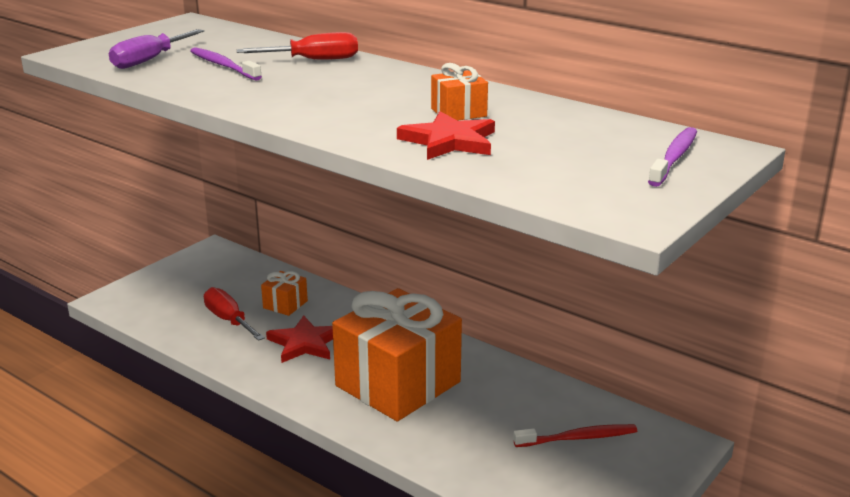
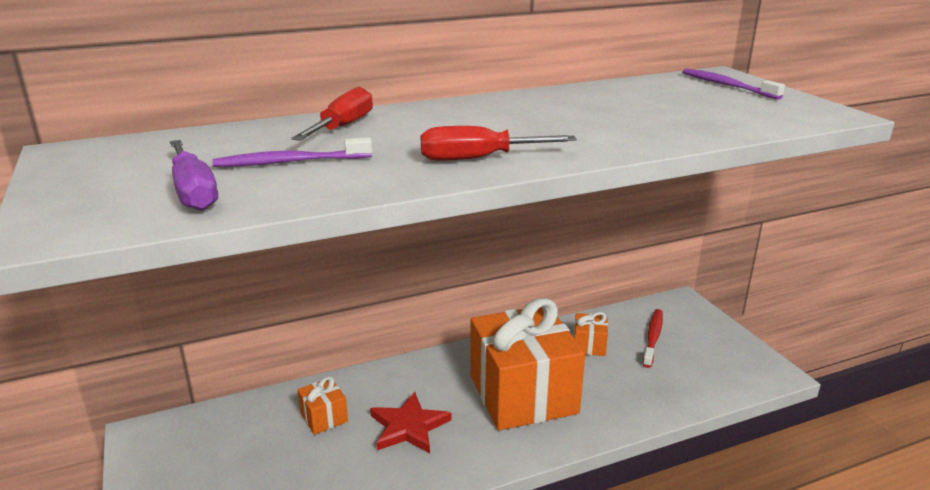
camera: 60 degrees left, 0 degrees up
(229, 320) = (311, 467): red screwdriver -> red screwdriver (478, 159)
(449, 141) = (641, 126): red star -> none
(458, 112) = (572, 111): orange gift -> orange gift (589, 345)

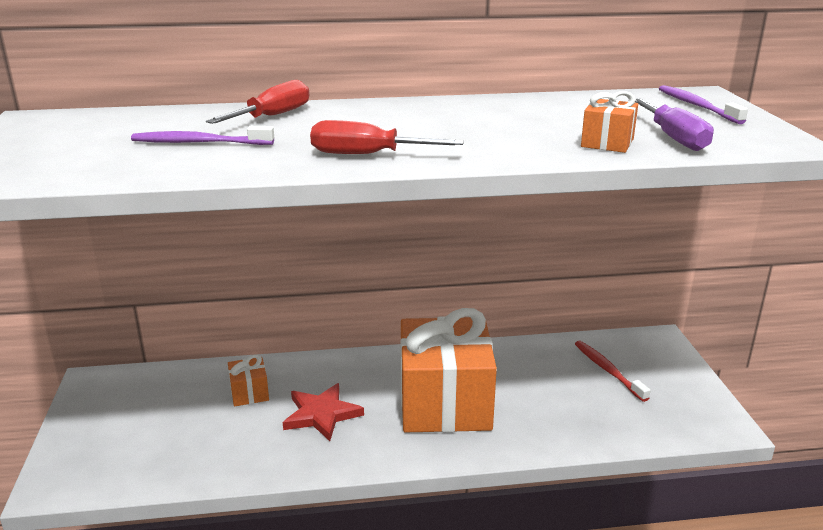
camera: 15 degrees right, 0 degrees up
(193, 192) = (100, 160): purple screwdriver -> purple screwdriver (673, 138)
(589, 345) = (535, 367): orange gift -> orange gift (607, 143)
(653, 337) = (608, 370): red toothbrush -> red toothbrush turned 60 degrees counterclockwise

